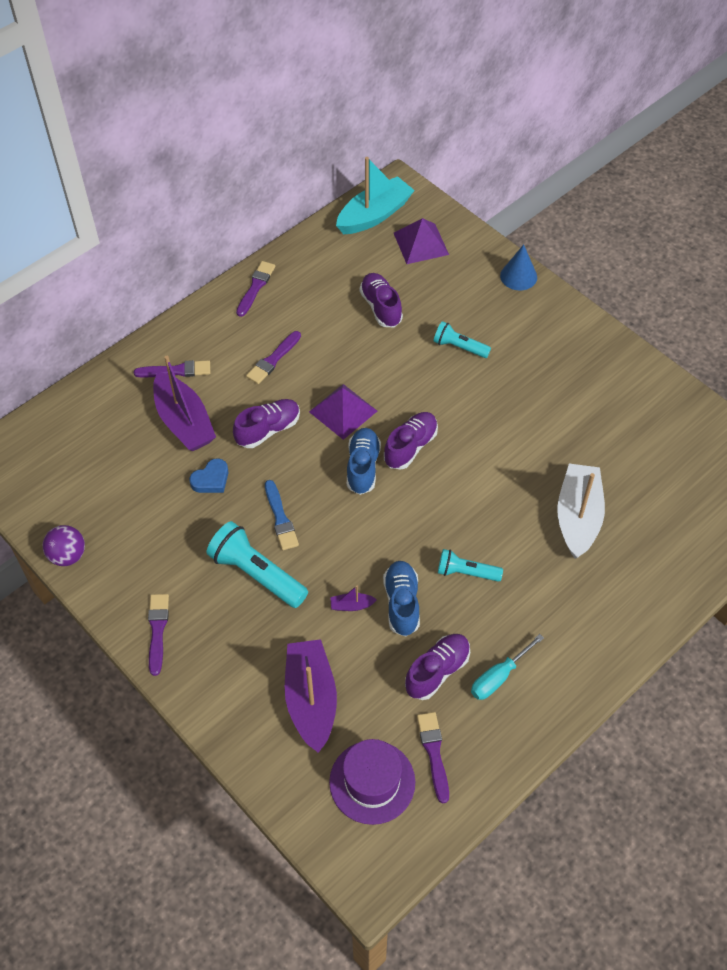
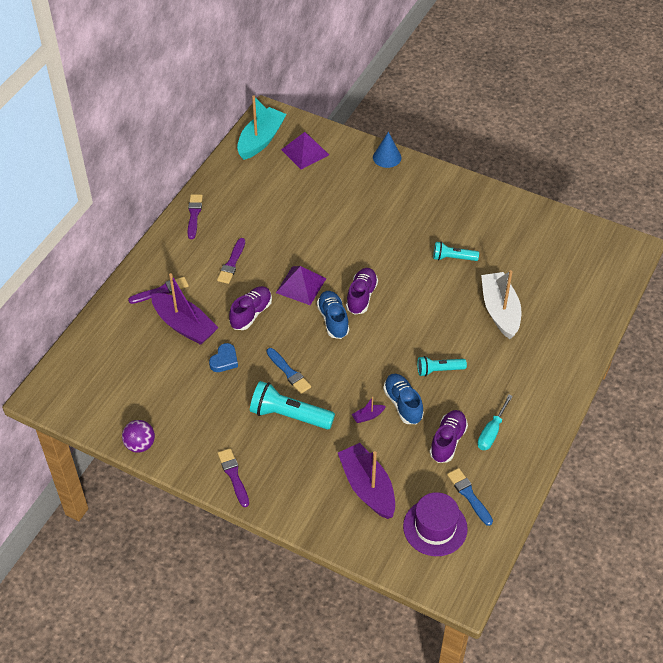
camera: 20 degrees left, 5 degrees down
(381, 307) = (296, 205): purple shoe -> none
(433, 753) = (469, 495): purple brush -> blue brush
(459, 347) = (366, 218): turquoise flashlight -> turquoise flashlight (453, 258)

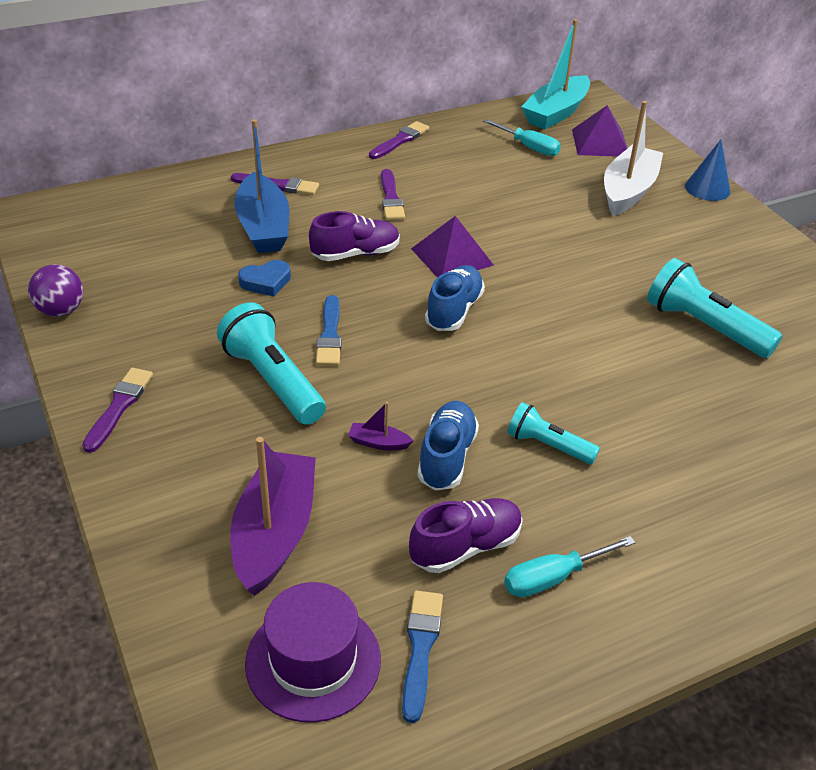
camera: 35 degrees right, 10 degrees down
(184, 325) = (263, 227): purple boat -> blue boat
(232, 263) = (391, 198): purple brush -> purple brush turned 60 degrees counterclockwise
(261, 140) = (556, 113): turquoise boat -> turquoise boat turned 150 degrees clockwise
(269, 178) = (528, 147): none -> turquoise screwdriver
(361, 296) = (521, 305): purple shoe -> none
(453, 258) = (704, 327): turquoise flashlight -> turquoise flashlight, size x1.67
(500, 311) = (723, 423): white boat -> white boat (628, 191)

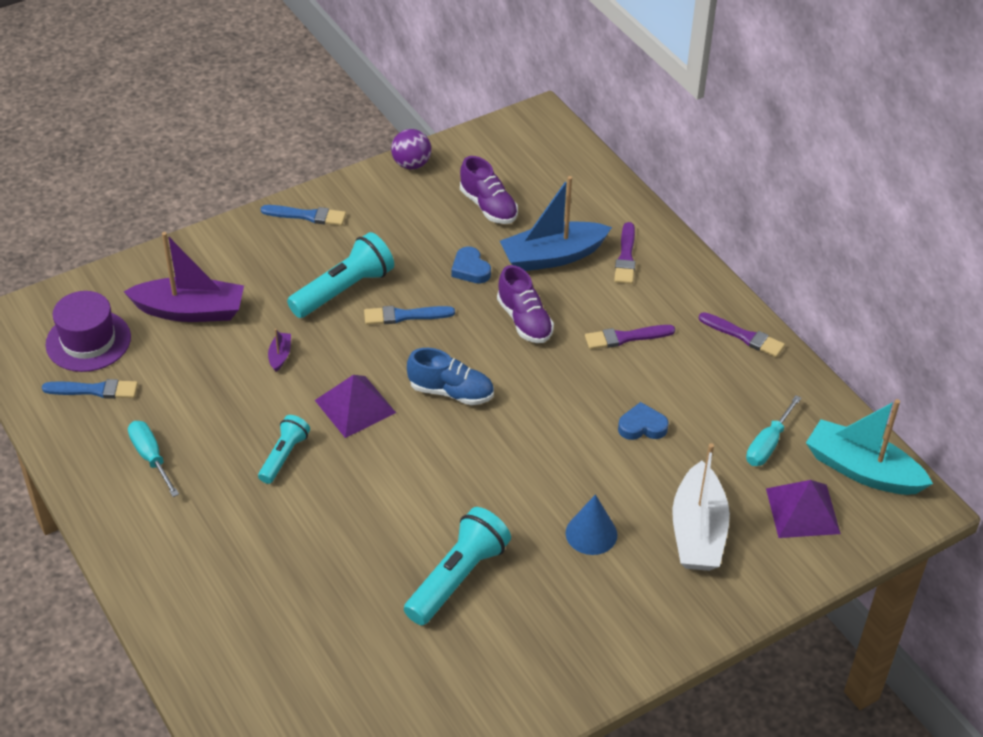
camera: 85 degrees right, 5 degrees up
(119, 407) = (307, 216): purple brush -> blue brush
(446, 457) = (267, 395): blue shoe -> none
(452, 256) = (535, 387): purple pyramid -> purple pyramid (355, 406)
(465, 547) = (178, 409): purple shoe -> purple shoe (488, 206)
(507, 203) = (642, 426): none -> blue heart
(628, 191) = (698, 531): white boat -> white boat turned 75 degrees clockwise
(707, 188) = (727, 609): blue cone -> blue cone (591, 533)

